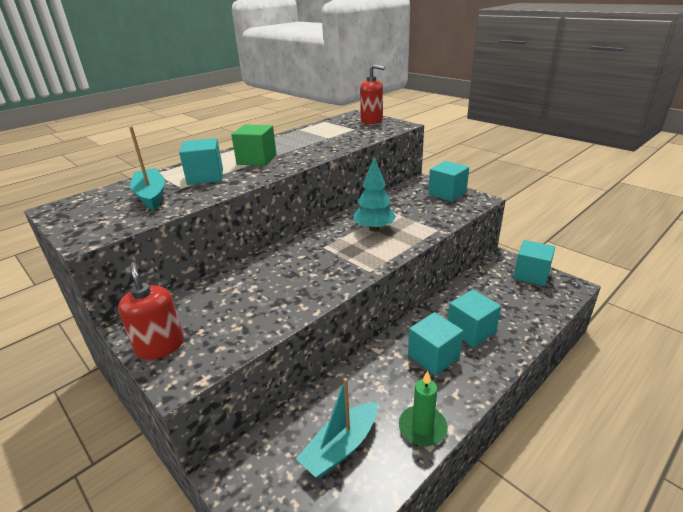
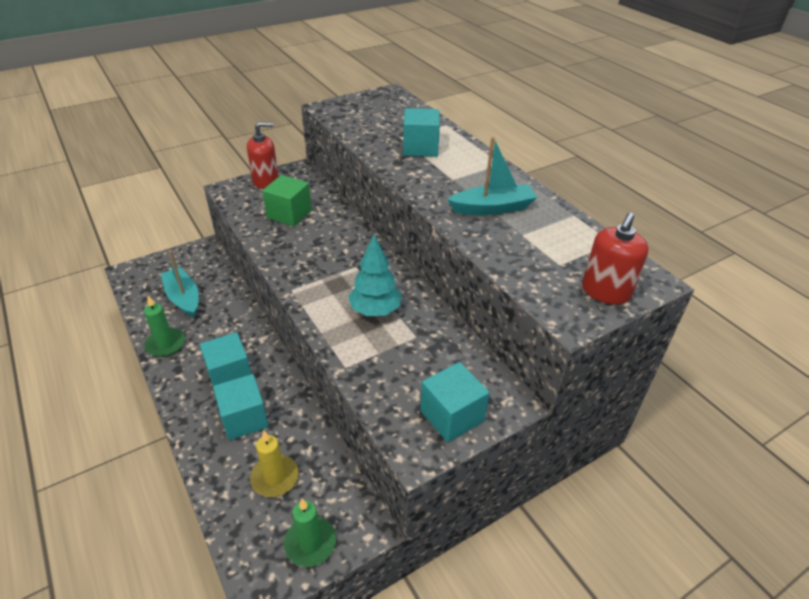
camera: 100 degrees right, 10 degrees up
(151, 195) = (390, 125): turquoise boat -> turquoise boat (492, 208)
(257, 160) = (456, 177): green cube -> green cube (289, 214)
(504, 300) = (275, 477): none -> yellow candle
(531, 275) = (310, 543): turquoise cube -> green candle

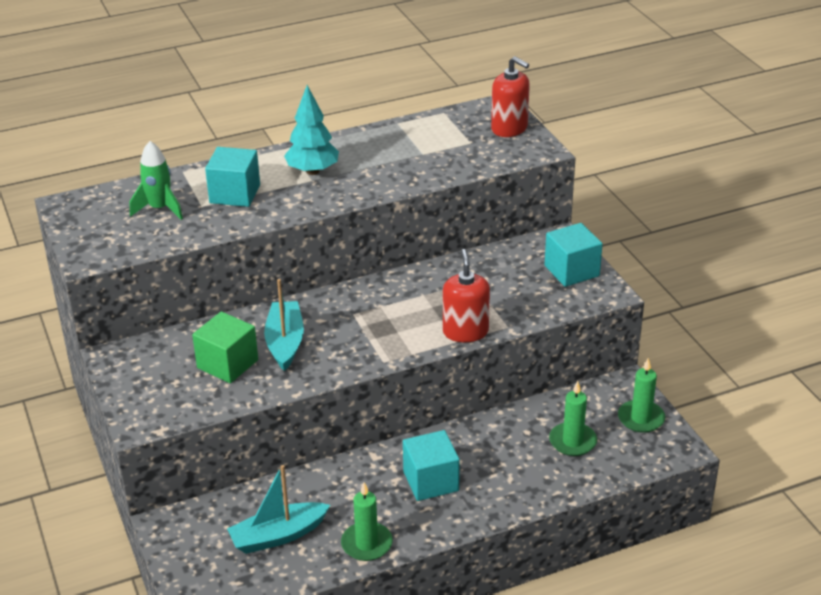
camera: 80 degrees left, 5 degrees down
(244, 419) = (497, 466): turquoise cube -> none
(266, 181) = (133, 386): red soap dispenser -> red soap dispenser (465, 332)
(275, 477) = (572, 441): yellow candle -> green candle
(375, 310) = (430, 304): turquoise tree -> turquoise tree (312, 171)
(392, 122) = (160, 209): none -> green rocket
(492, 208) = (374, 163): turquoise boat -> turquoise boat (285, 342)

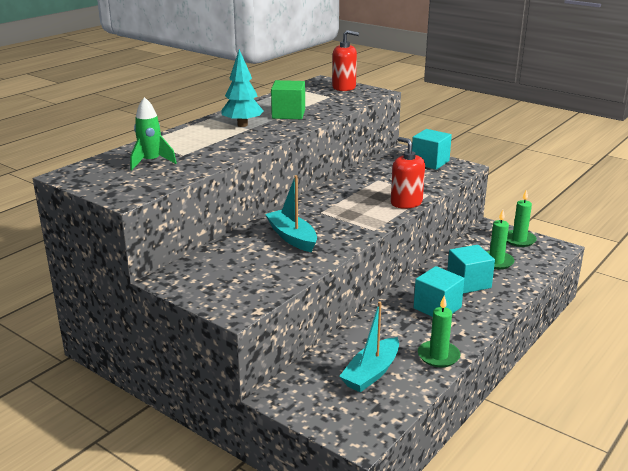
camera: 30 degrees left, 10 degrees down
(227, 364) = (264, 259): green cube -> green cube (288, 114)
(235, 194) = (200, 144): turquoise cube -> turquoise cube (468, 283)

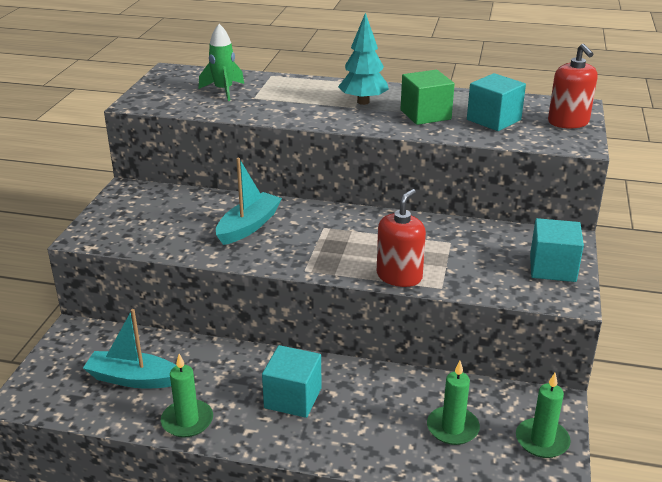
camera: 65 degrees right, 5 degrees up
(468, 283) = (373, 412): turquoise cube -> turquoise cube (493, 120)

